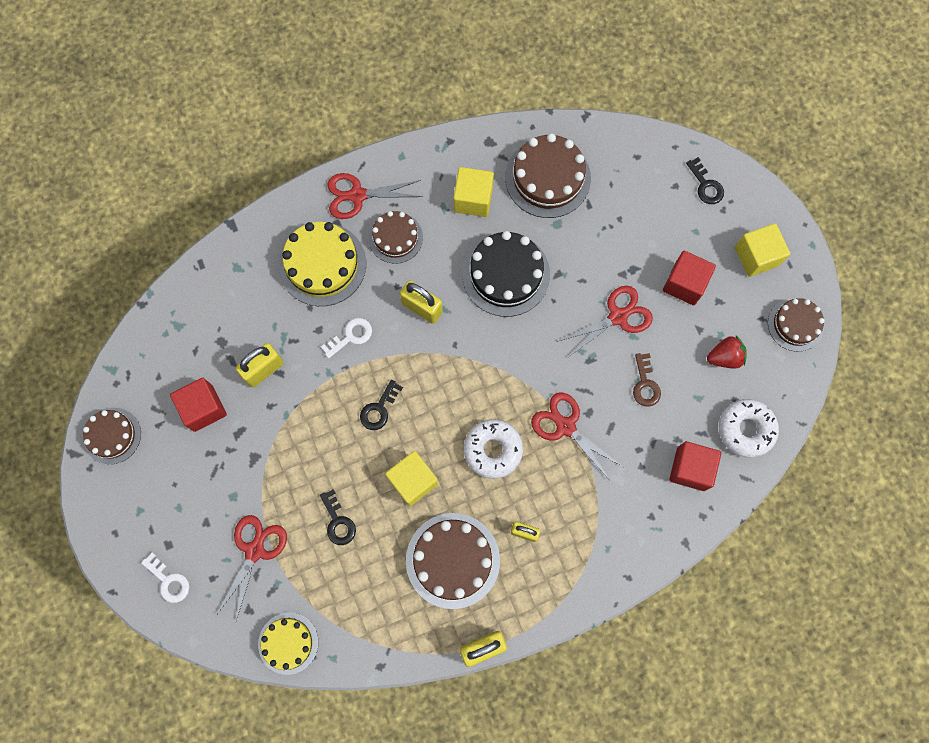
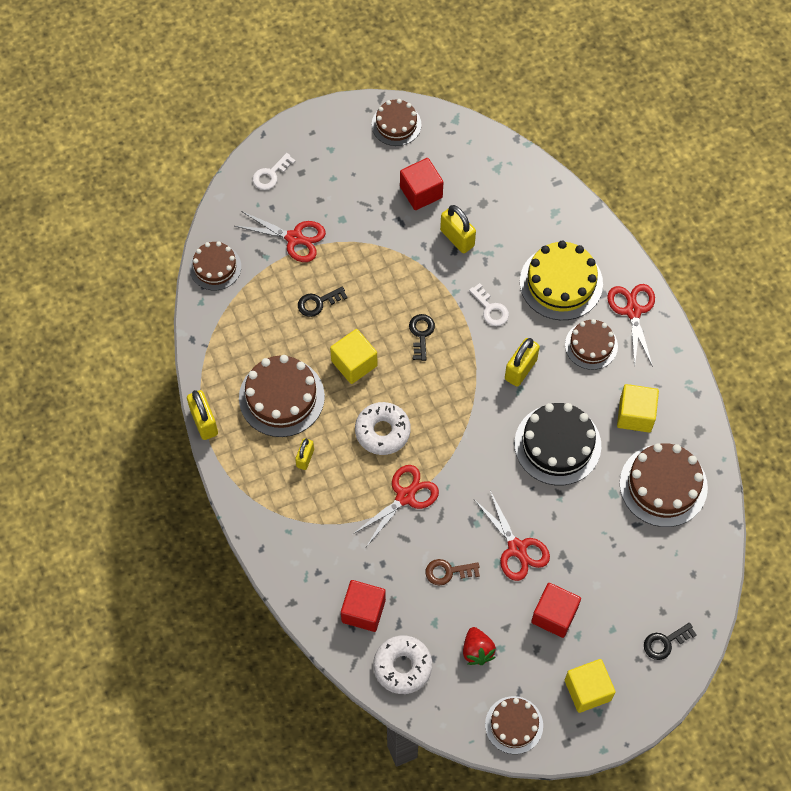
camera: 90 degrees right, 10 degrees down
(288, 643) = (215, 267): yellow cake -> brown cake
(379, 409) = (421, 334): black key -> black key turned 60 degrees clockwise

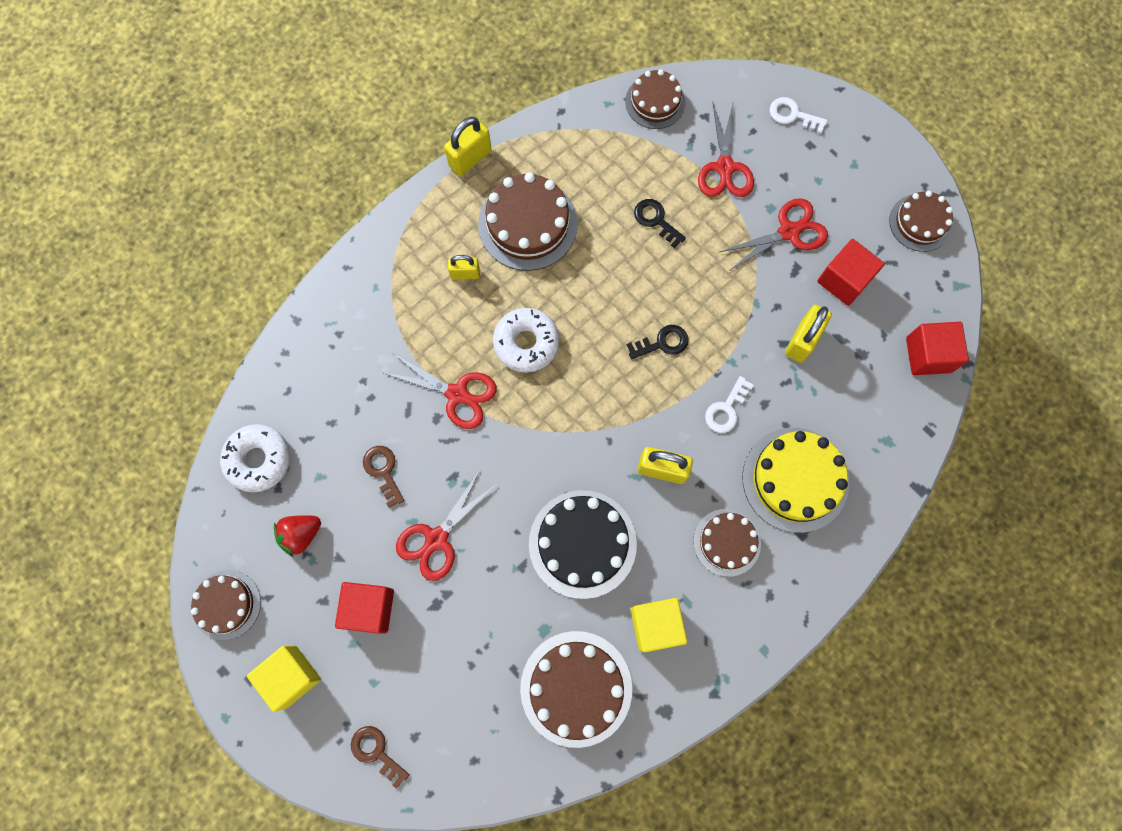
camera: 70 degrees right, 10 degrees up
(354, 363) = (597, 284): yellow cube -> none
(363, 611) = (309, 396): red cube -> red cube (928, 355)
(633, 311) = (793, 579): red scissors -> red scissors (788, 232)
(665, 642) = (376, 752): black key -> brown key

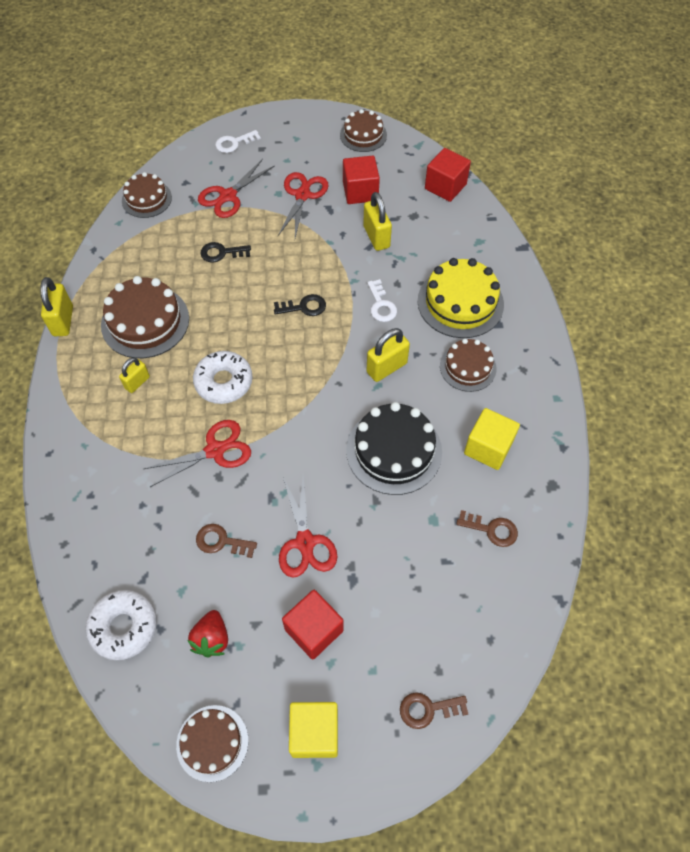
camera: 50 degrees left, 15 degrees down
(576, 688) = (491, 529): brown cake -> brown key
(662, 343) = (304, 307): black key -> black key turned 60 degrees clockwise
(725, 167) = (228, 196): red scissors -> red scissors turned 90 degrees clockwise

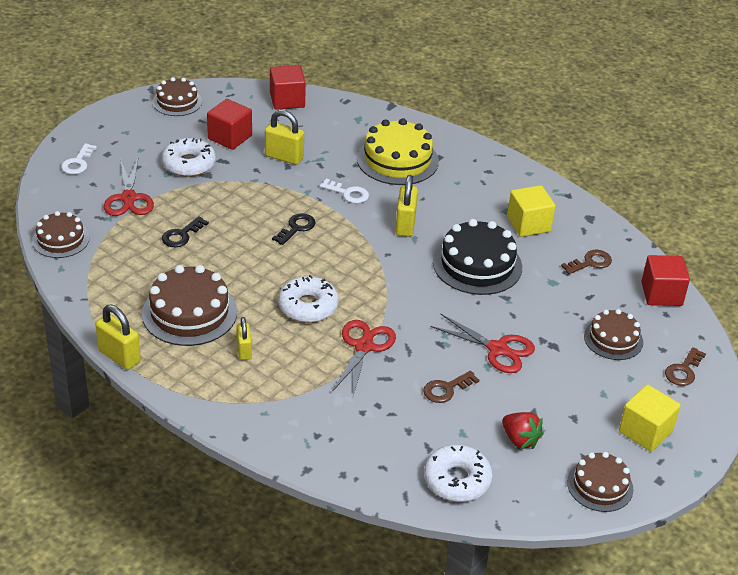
camera: 50 degrees left, 20 degrees down
(302, 195) = (189, 164): red scissors -> white donut
(314, 630) = (570, 386): red cube -> red cube (661, 294)
(468, 367) = (454, 191): brown cake -> brown cake (613, 339)

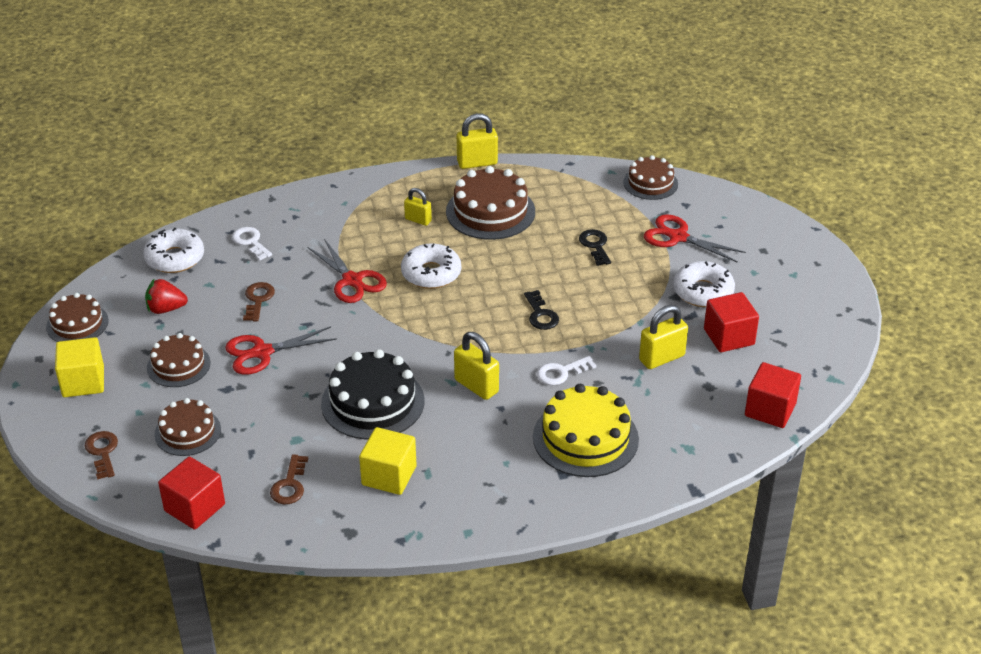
camera: 130 degrees right, 0 degrees up
(78, 163) = (761, 228): white key -> white key (250, 242)
(177, 102) = (826, 328): brown cake -> brown cake (178, 365)

